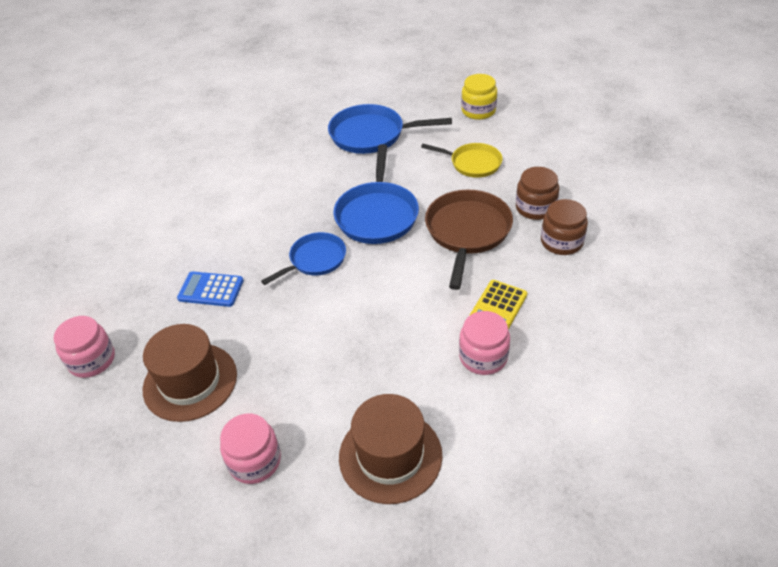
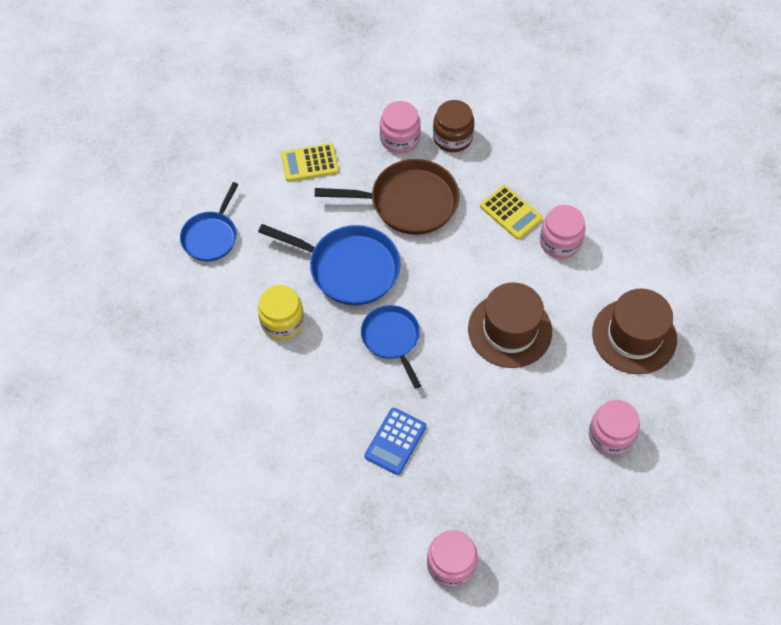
camera: 75 degrees left, 15 degrees up
(190, 381) = (509, 475): brown hat -> brown hat (510, 330)
(371, 135) = (211, 236): blue pan -> blue pan, size x0.64
(467, 232) = (408, 202): brown pan -> brown pan turned 150 degrees clockwise
(472, 163) = (309, 163): yellow pan -> yellow calculator
(478, 111) = (223, 127): yellow jar -> yellow jar (282, 321)
(535, 208) = (399, 138): brown jar -> pink jar

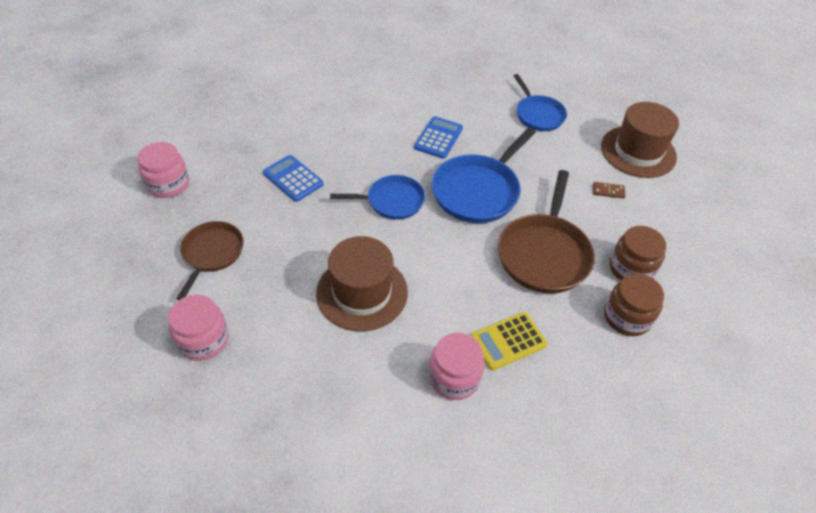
camera: 105 degrees right, 10 degrees down
(211, 236) = (538, 115): blue pan -> blue pan turned 150 degrees counterclockwise
(282, 321) = (438, 138): yellow jar -> blue calculator
(309, 163) = (608, 191): yellow calculator -> brown domino
(399, 138) = (631, 268): pink jar -> brown jar
(521, 473) = (212, 254): none -> brown pan
(634, 336) = (302, 409): brown hat -> brown hat (638, 151)

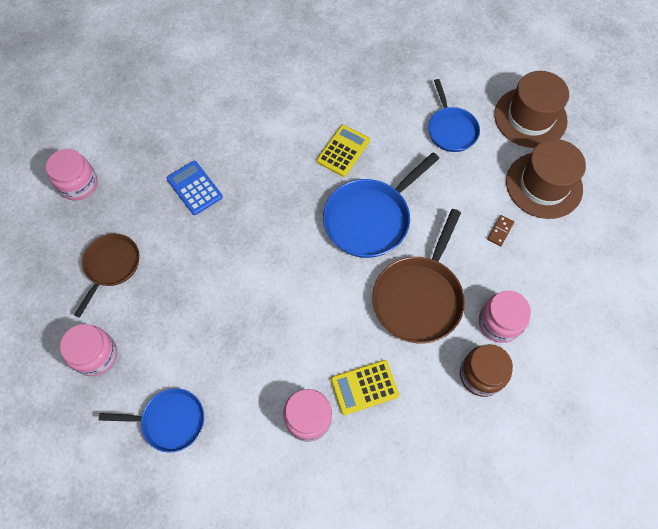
camera: 10 degrees right, 15 degrees up
(362, 292) = (240, 322): brown hat -> brown hat (530, 117)
(392, 201) = (284, 223): blue pan -> blue pan (170, 421)
(438, 138) = (343, 151): blue calculator -> yellow calculator
(608, 191) = (500, 231): brown domino -> brown domino turned 75 degrees counterclockwise
(631, 268) = (499, 322): brown jar -> pink jar

